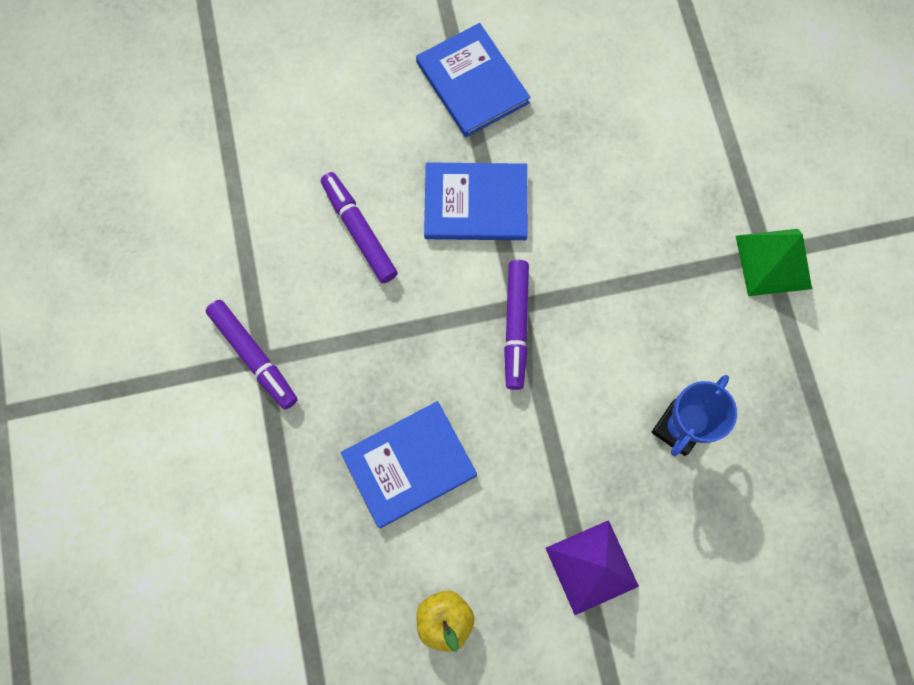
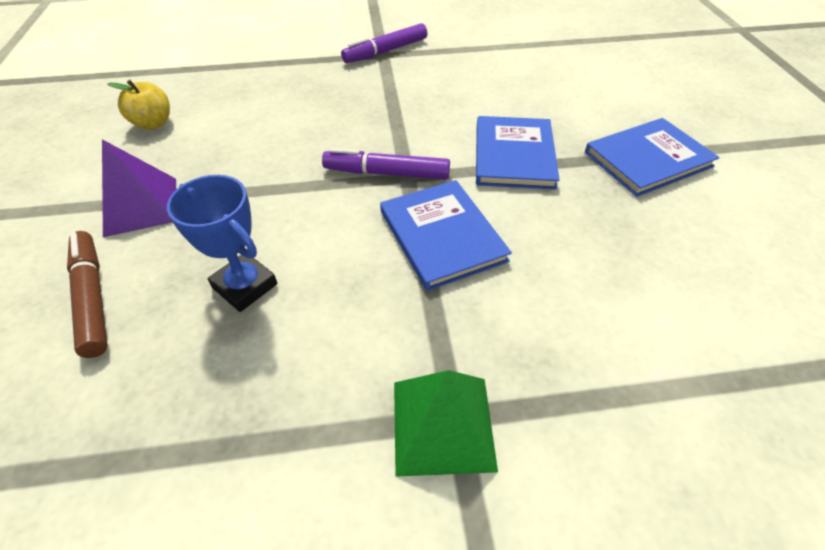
camera: 95 degrees right, 25 degrees down
(359, 231) = (483, 94): purple marker -> none
(409, 464) = (281, 111): blue book -> blue book (442, 236)
(709, 558) = (93, 297): none -> brown marker

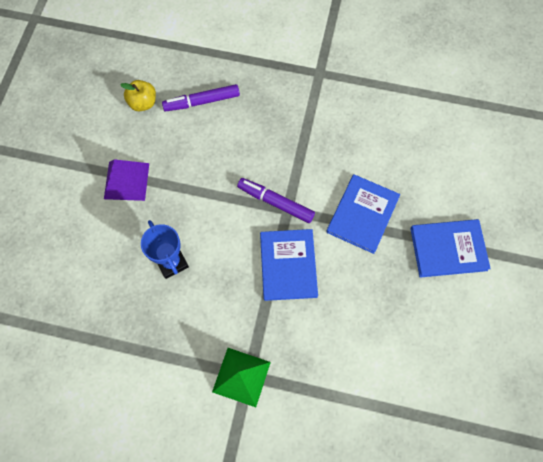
camera: 20 degrees right, 20 degrees up
(93, 297) = (95, 242): brown marker -> none
(386, 51) = (322, 69): purple marker -> purple marker (202, 102)

